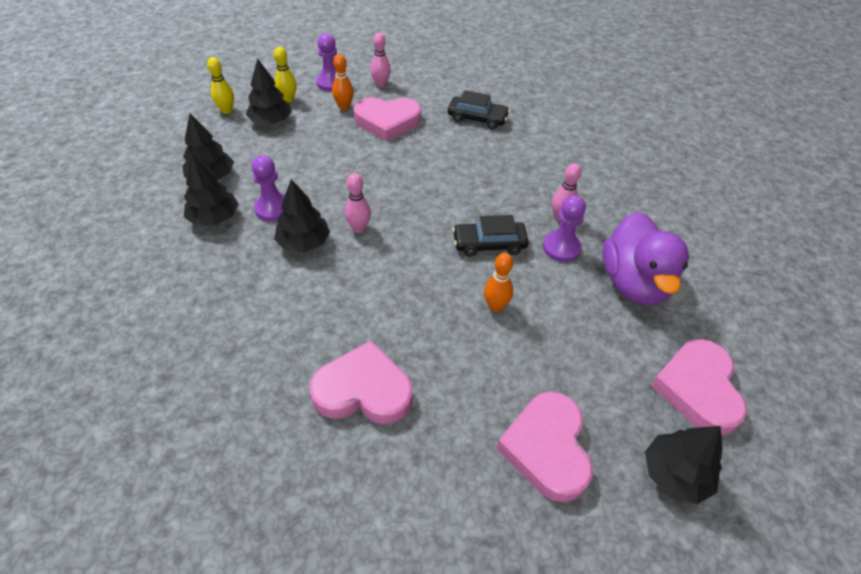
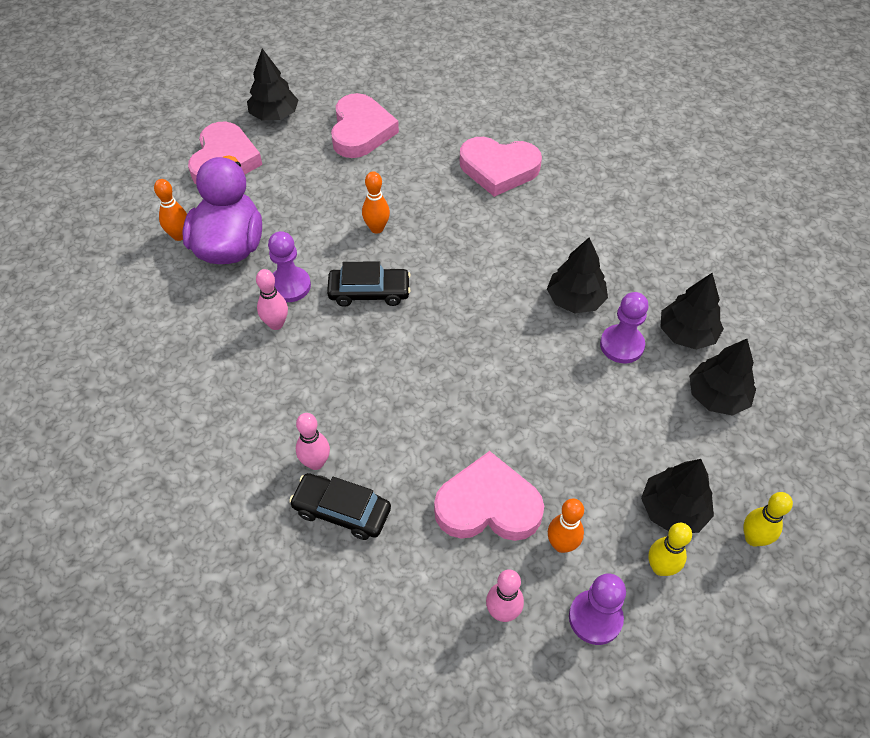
camera: 175 degrees left, 5 degrees up
(359, 228) = (515, 316): pink bowling pin -> pink bowling pin (315, 463)
(688, 292) = (179, 235): none -> orange bowling pin

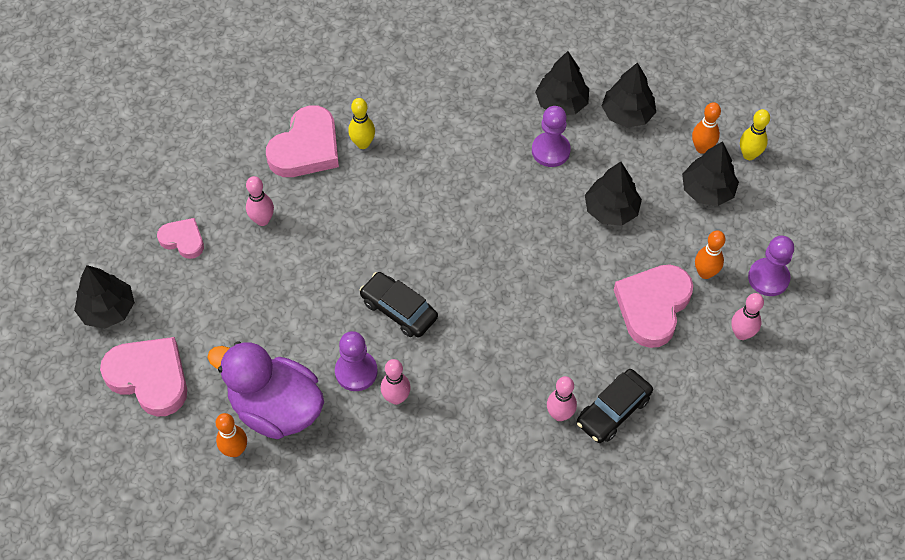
camera: 65 degrees left, 5 degrees up
(361, 131) = (183, 240): pink heart -> pink heart, size x0.56
(369, 292) = (399, 309): black car -> black car turned 75 degrees counterclockwise
(377, 228) = (324, 275): orange bowling pin -> orange bowling pin (702, 148)
(408, 169) = (262, 220): none -> pink bowling pin
(575, 300) = (489, 160): black tree -> black tree (611, 210)
(660, 567) = (747, 221): yellow bowling pin -> yellow bowling pin (363, 143)

